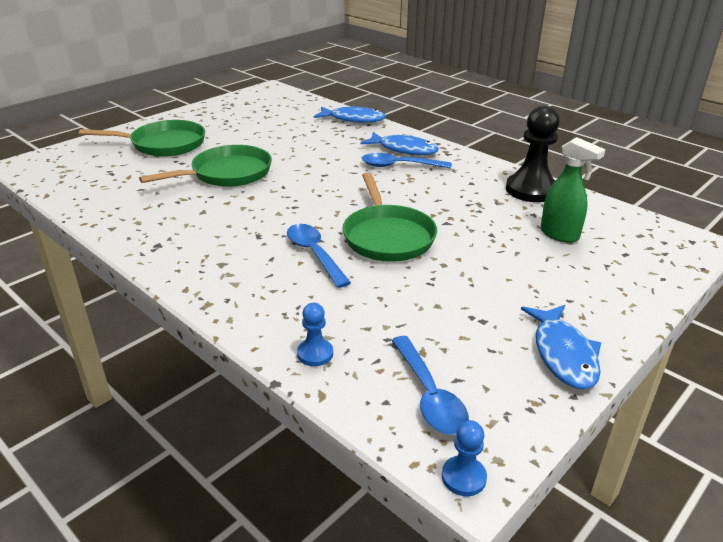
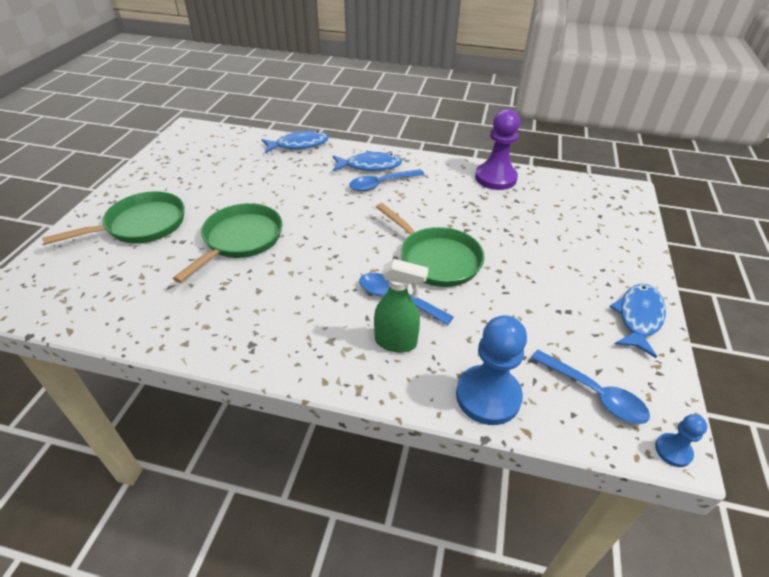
camera: 30 degrees left, 10 degrees up
(315, 354) = (488, 396): blue pawn -> blue pawn, size x2.04
(531, 190) = (495, 178): black pawn -> purple pawn
(560, 235) = (548, 213): green spray bottle -> green spray bottle (396, 342)
(563, 354) = (638, 318): blue fish -> blue fish turned 120 degrees counterclockwise

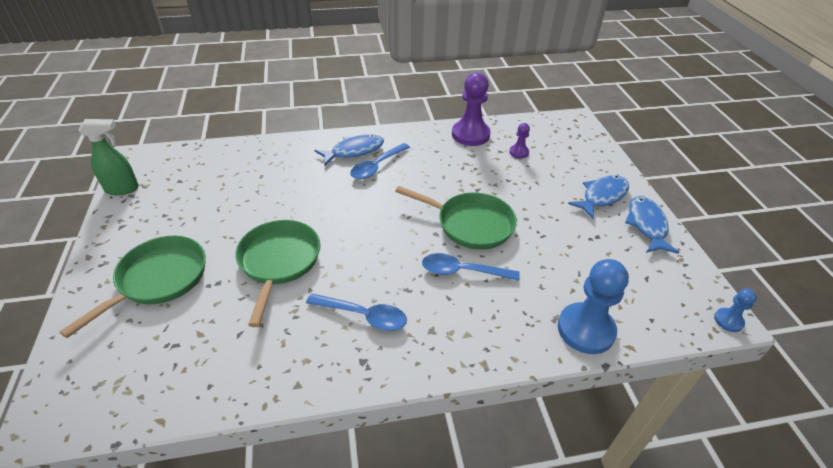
camera: 25 degrees left, 0 degrees up
(299, 145) = (270, 146): blue fish -> blue fish (602, 196)
(396, 342) = (487, 311): green spray bottle -> green spray bottle (123, 189)
(536, 206) = (519, 152): none -> purple pawn
(594, 394) = (655, 297): blue spoon -> blue spoon (364, 316)

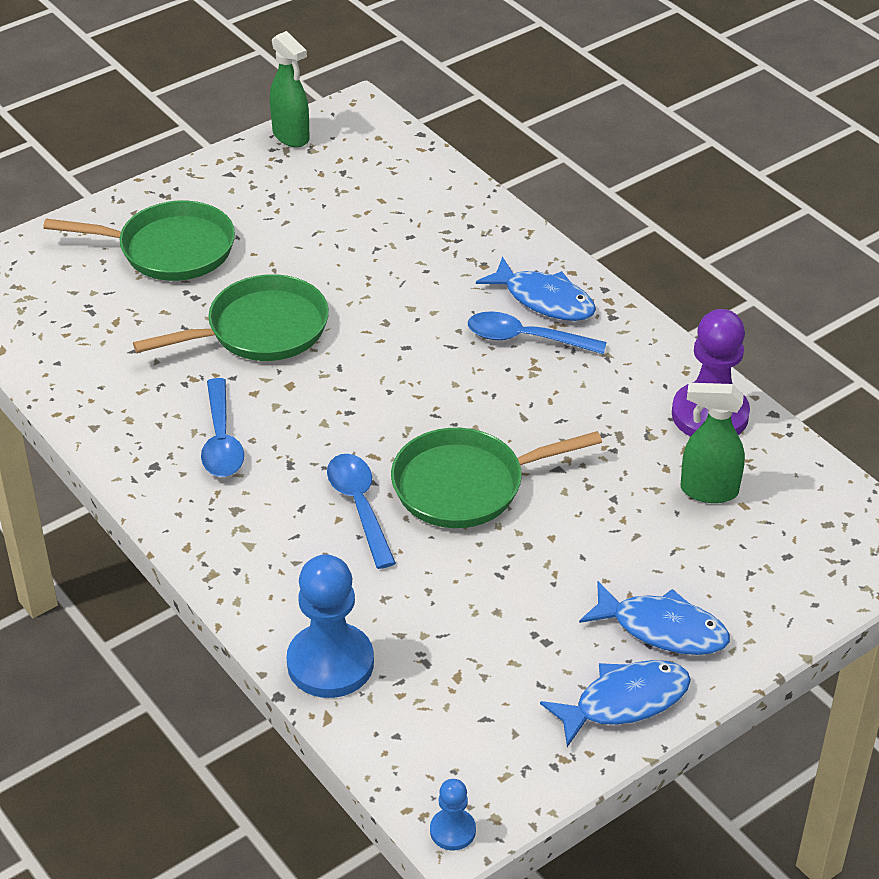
camera: 65 degrees right, 0 degrees up
(470, 224) = (466, 485): green pan -> green pan turned 75 degrees clockwise
(519, 152) = (708, 491): purple pawn -> green spray bottle

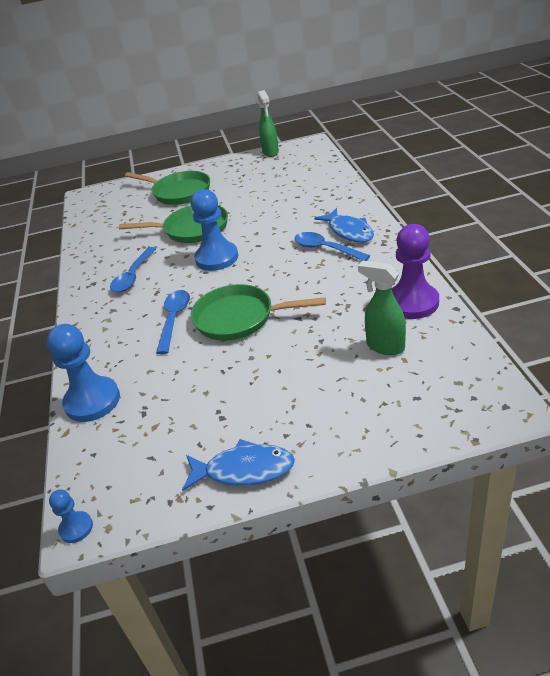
camera: 30 degrees right, 5 degrees down
(350, 382) = (217, 258): none -> blue pawn
(662, 629) = (301, 427): blue fish -> none

